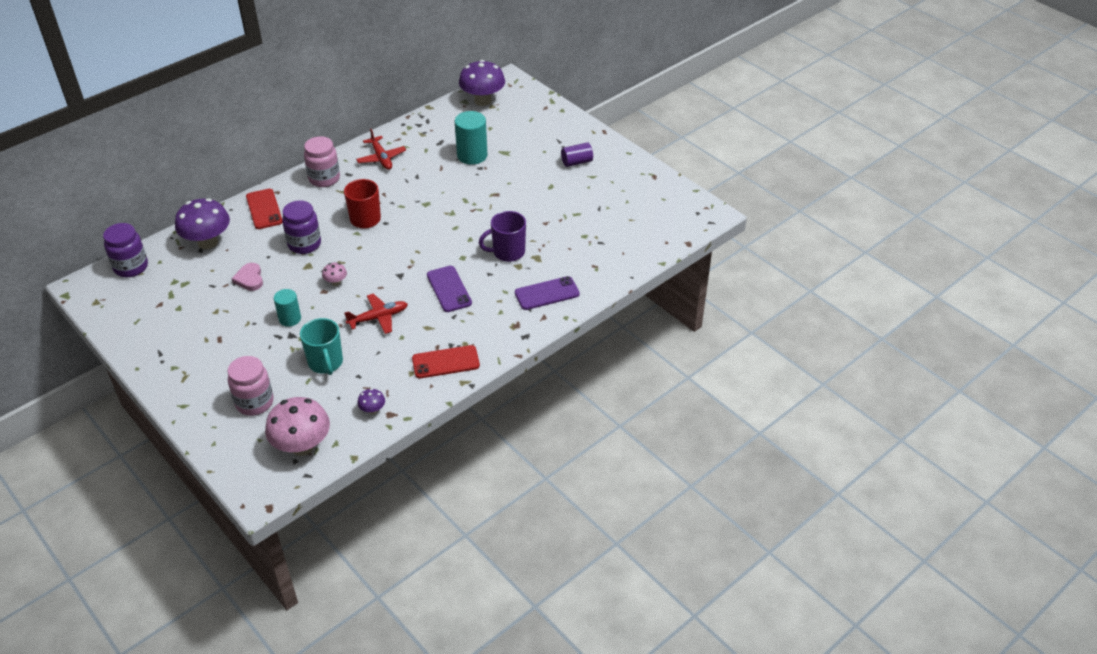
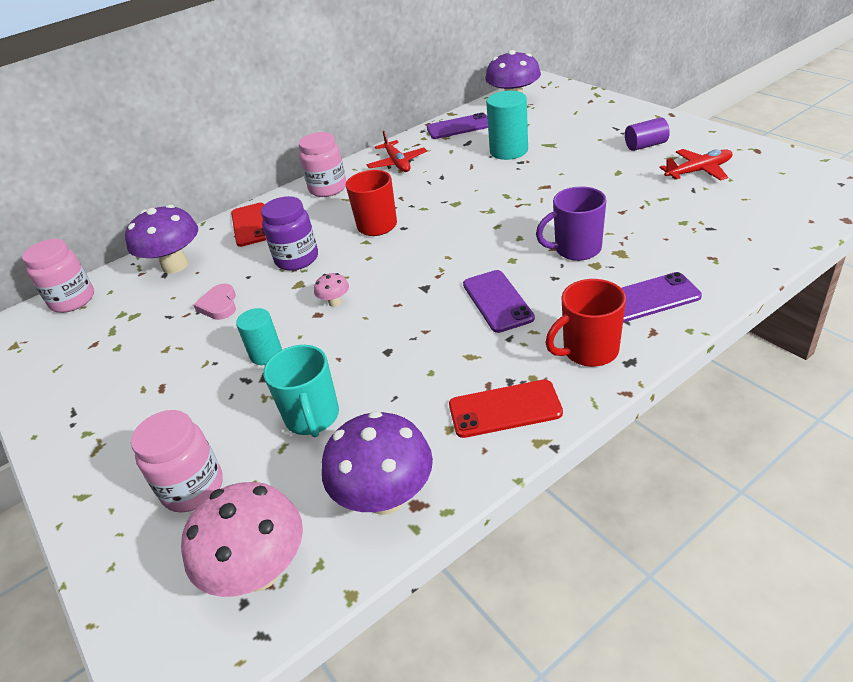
camera: 10 degrees right, 5 degrees down
(131, 267) = (73, 300): purple jar -> pink jar
(372, 410) = (385, 497): purple mushroom -> purple mushroom, size x2.22
(378, 318) = (394, 346): red plane -> red plane (698, 171)
(434, 124) = (459, 127): none -> purple phone
(502, 328) = (589, 351): none -> red mug

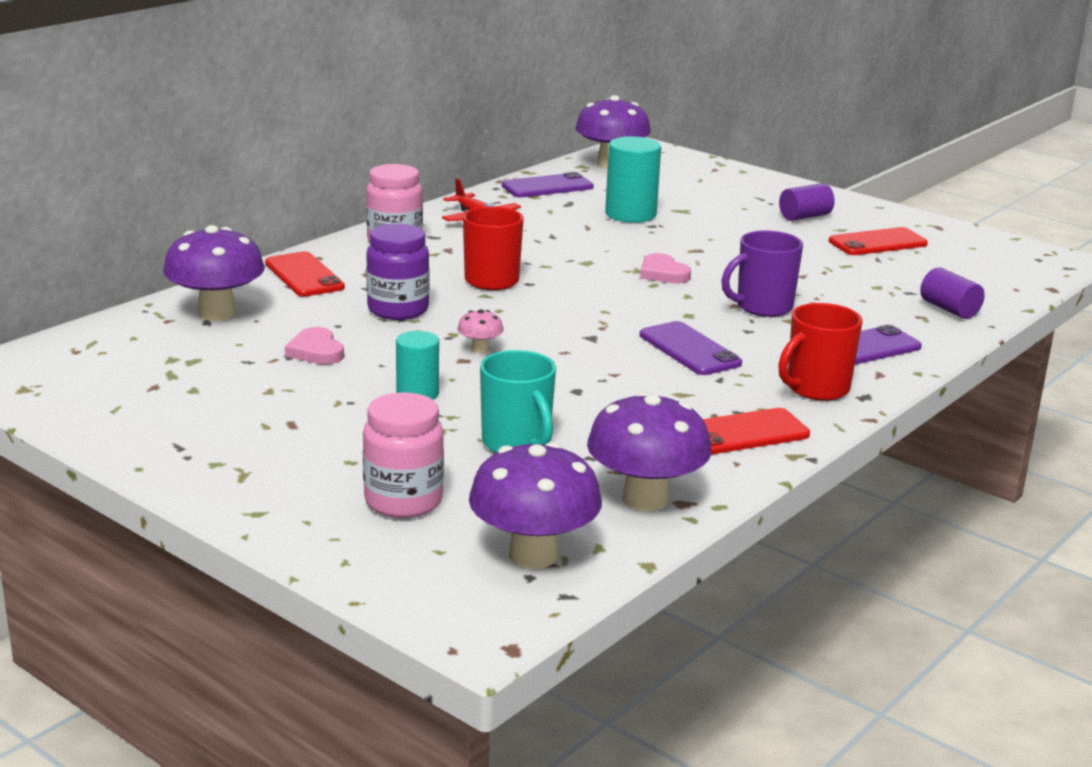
camera: 20 degrees left, 15 degrees down
(73, 300) = (80, 346): pink jar -> none
(260, 571) = (533, 555): pink mushroom -> purple mushroom
(509, 213) = (663, 273): none -> pink heart
(698, 171) = (877, 243): red plane -> red phone
(741, 248) = (949, 309): none -> purple cylinder

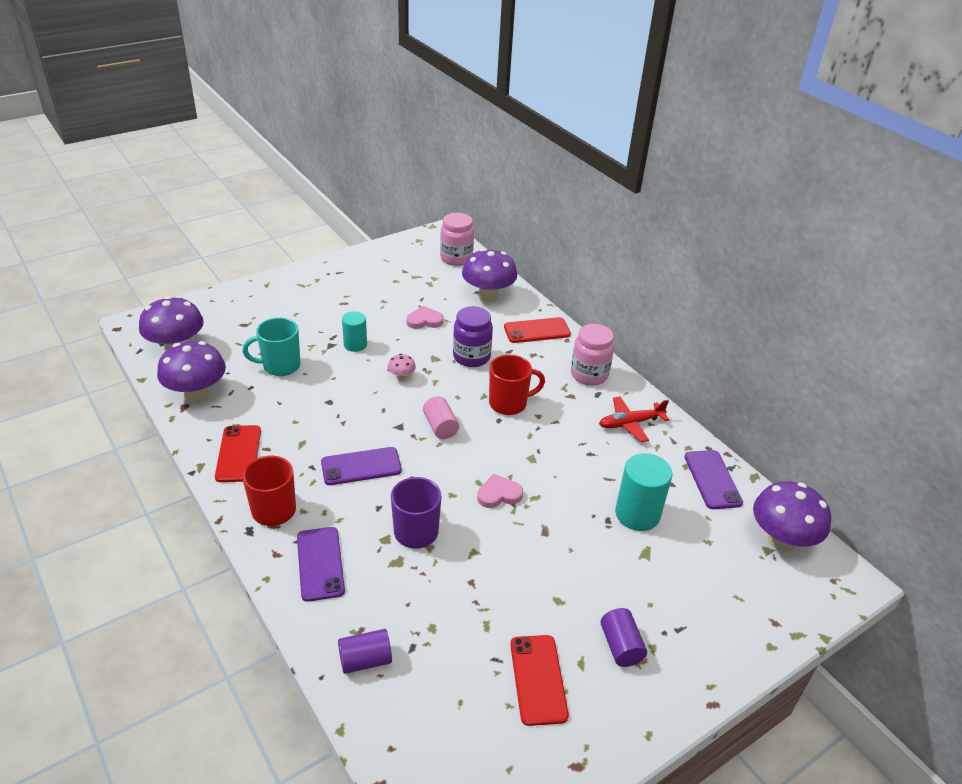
camera: 105 degrees right, 15 degrees up
(403, 501) = (249, 322): pink jar -> pink jar (456, 258)
(571, 313) = (440, 427): none -> pink cylinder

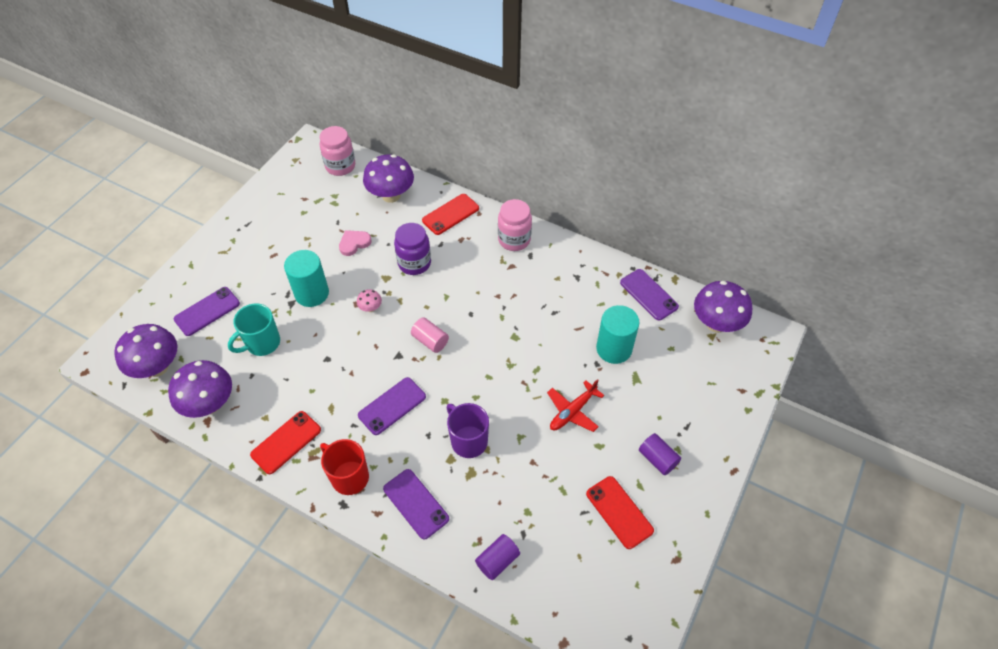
camera: 25 degrees left, 15 degrees up
(238, 453) = (286, 442): red phone -> red phone turned 75 degrees clockwise
(252, 323) = (207, 311): none -> purple phone
(355, 344) = (312, 293): turquoise cylinder -> turquoise cylinder, size x1.60
(499, 494) = (509, 380): pink heart -> none
(509, 403) = (470, 295): red mug -> none
(630, 423) = (568, 271): red plane -> red plane (572, 411)

